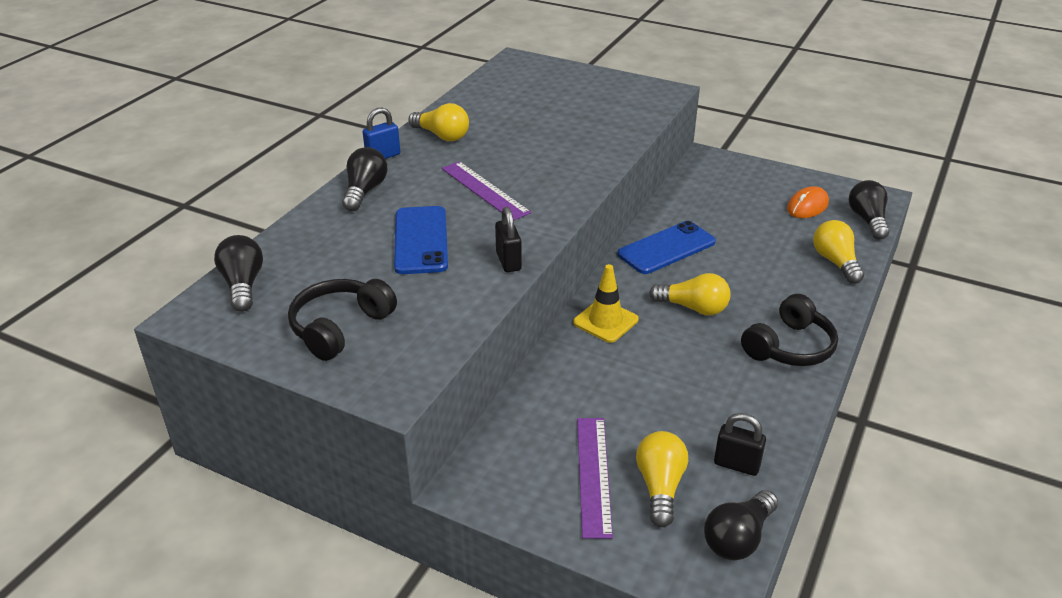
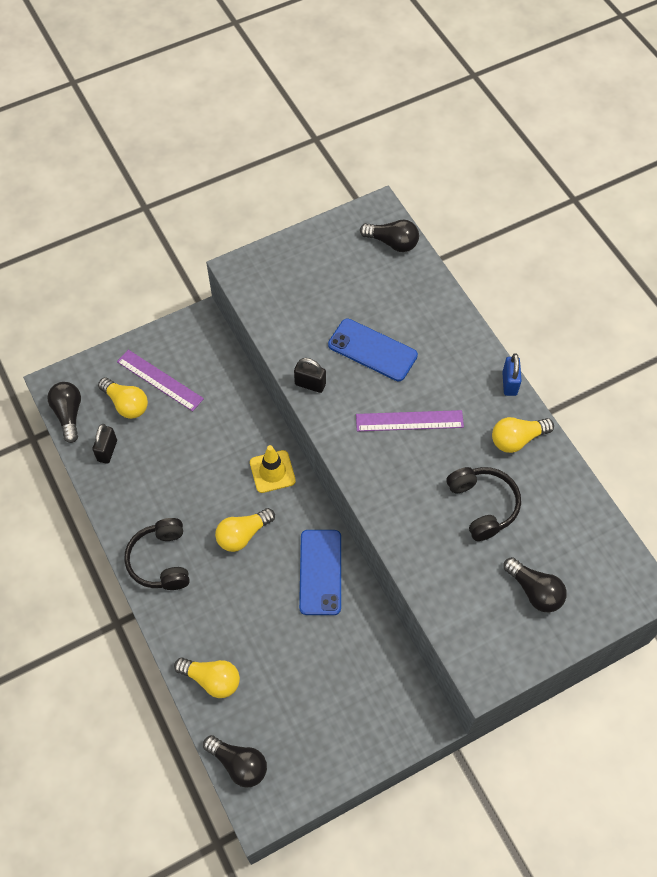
camera: 125 degrees right, 25 degrees up
(340, 328) = (312, 270): black headphones -> black headphones (482, 505)
(365, 191) = (462, 348): black light bulb -> black light bulb (534, 591)
(736, 464) = (107, 451): black padlock -> black padlock turned 45 degrees counterclockwise
(807, 206) = (293, 733): orange mouse -> none

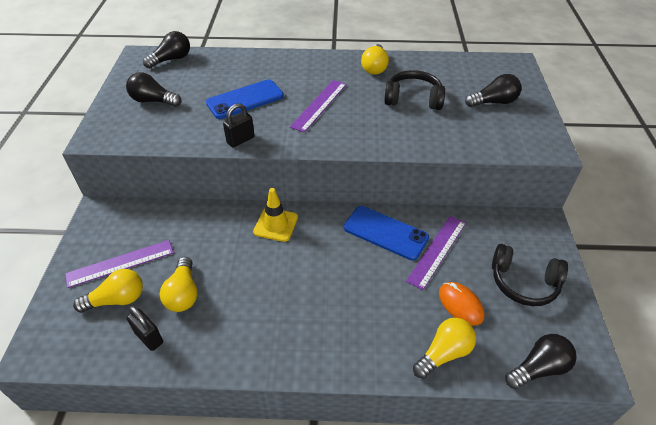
camera: 60 degrees left, 15 degrees down
(68, 414) = (77, 355): black light bulb -> black light bulb (153, 101)
(161, 560) = (299, 342): black headphones -> black headphones (523, 282)
(243, 534) = (317, 268): yellow light bulb -> yellow light bulb (183, 293)
(271, 674) = (460, 305): none -> orange mouse
(325, 628) = (437, 251): none -> purple ruler
(509, 383) = (331, 55): blue padlock -> none

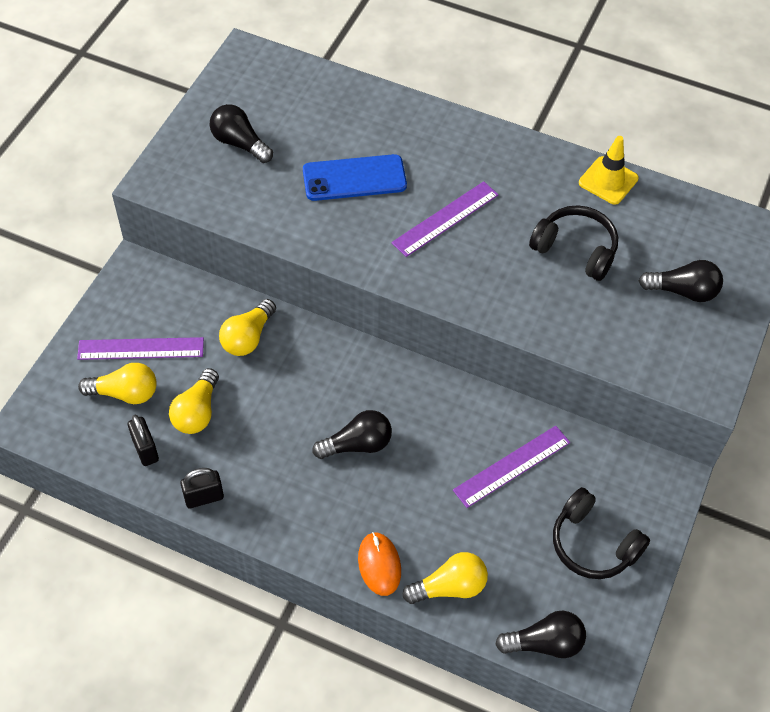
camera: 20 degrees right, 10 degrees up
(171, 59) = (285, 75): black light bulb -> black light bulb (357, 444)
(240, 140) = (323, 243): black padlock -> black padlock (204, 497)
(276, 225) = (334, 361): yellow traffic cone -> yellow traffic cone (608, 181)
(374, 67) = (553, 177): yellow light bulb -> yellow light bulb (248, 337)
(385, 233) = (462, 419): blue phone -> none
(460, 305) = (500, 541): orange mouse -> orange mouse (379, 565)

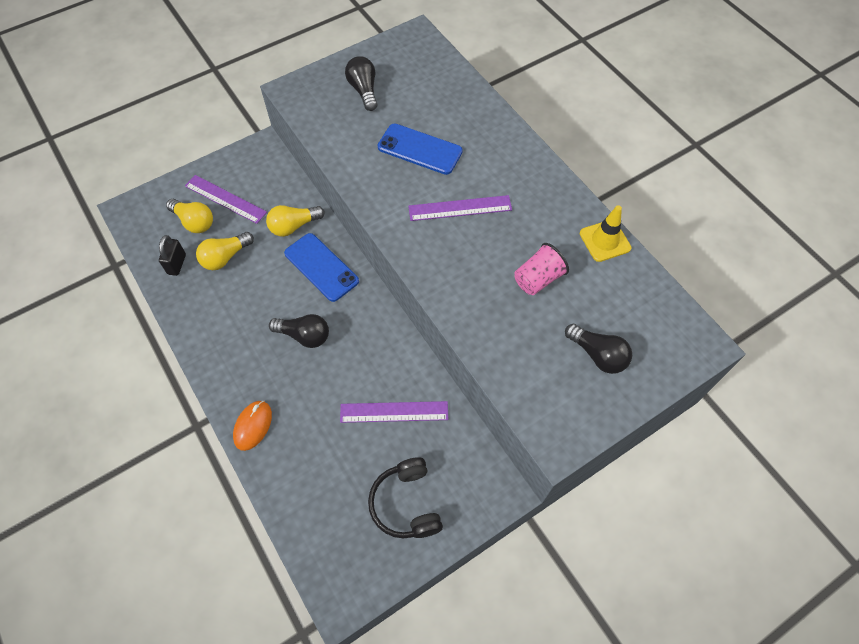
camera: 35 degrees right, 5 degrees up
(204, 497) = (185, 314): black padlock -> none
(316, 364) = (321, 267): none -> blue phone
(449, 587) = (285, 470): yellow light bulb -> none
(544, 643) = (316, 553): black light bulb -> none
(575, 249) = (538, 279): black headphones -> pink cup

